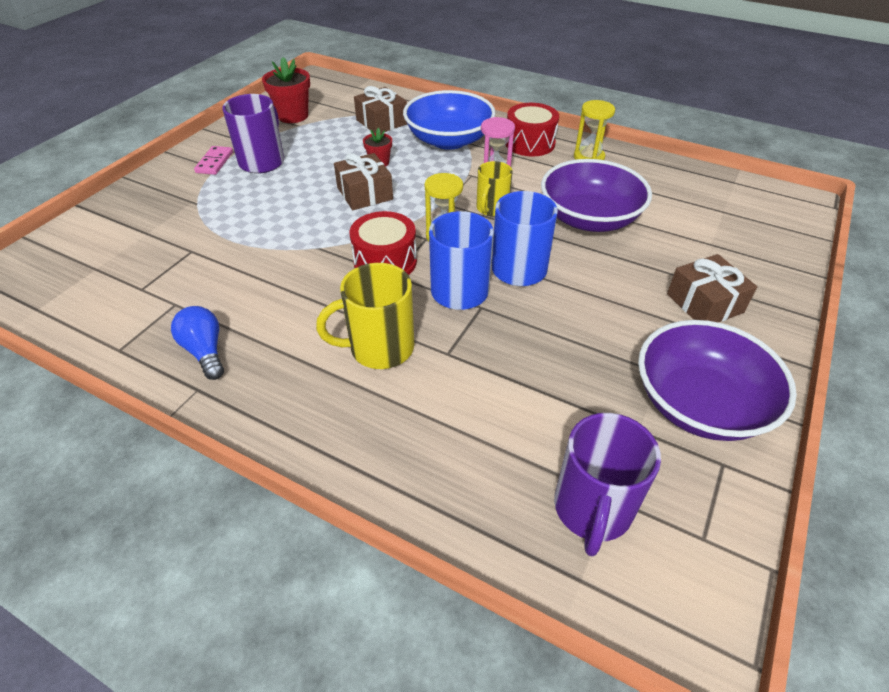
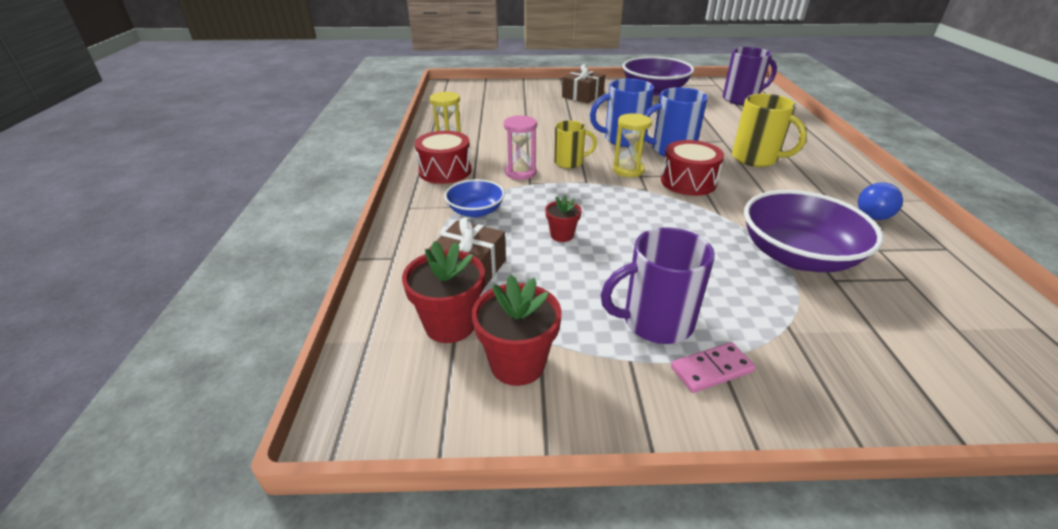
camera: 120 degrees left, 10 degrees down
(342, 107) = (450, 325): none -> red flower pot
(365, 193) = (622, 222): brown gift -> none
(449, 140) = (475, 211): blue bowl -> blue bowl, size x0.55
(589, 218) = (539, 130): purple bowl -> purple bowl (797, 256)

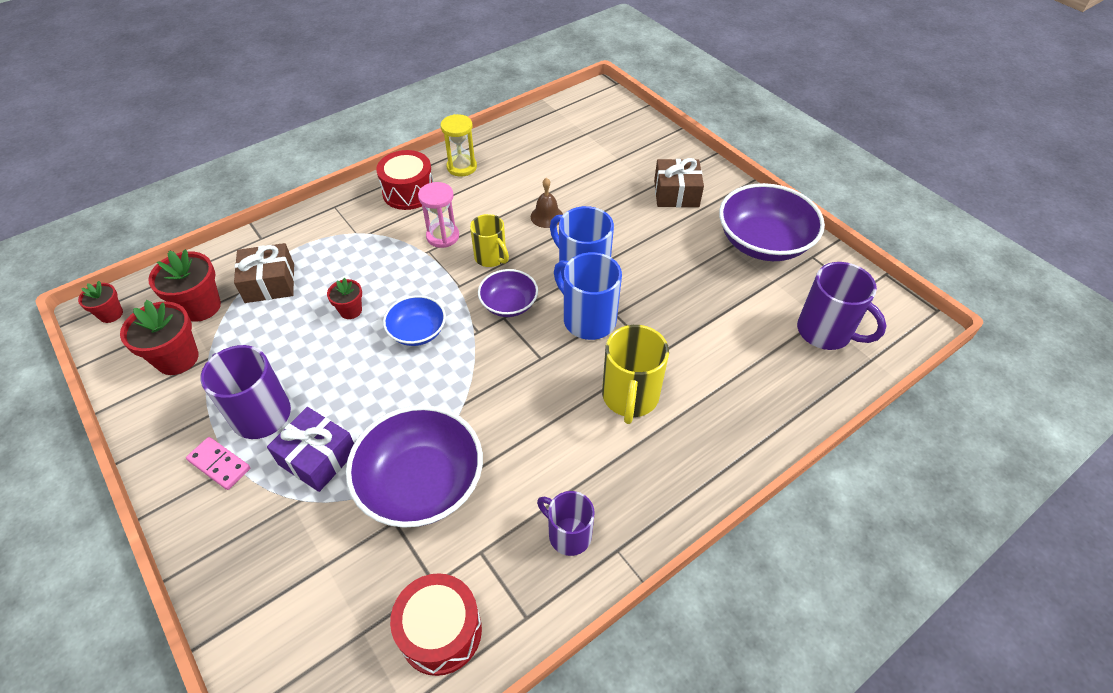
camera: 55 degrees right, 15 degrees up
(370, 408) = (111, 314): none -> red flower pot
(475, 211) = (354, 244): blue bowl -> blue bowl (417, 331)
(551, 133) = (546, 216): none -> brown bell
(628, 170) = (509, 304): yellow hourglass -> purple bowl
(688, 182) = (518, 357): red drum -> red drum (440, 631)
(738, 301) = (318, 457): none -> purple gift
(872, 212) = (568, 534): blue light bulb -> purple mug

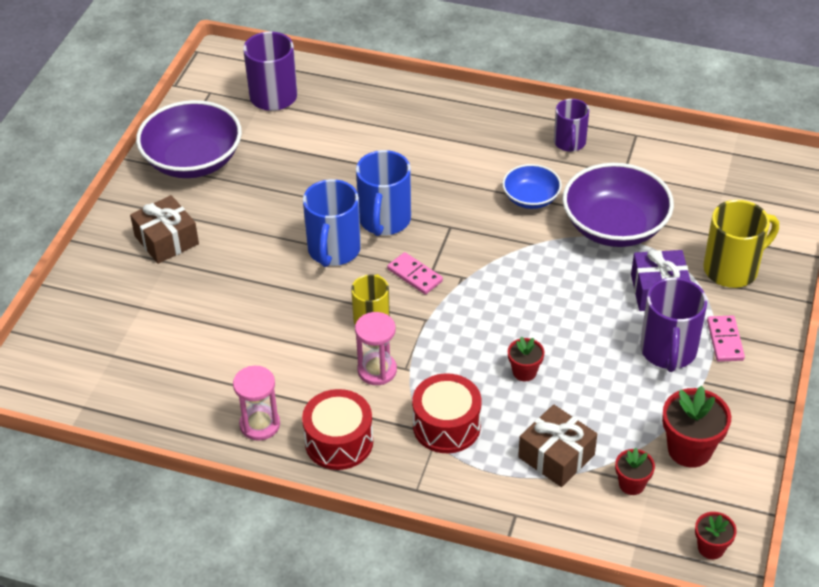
camera: 125 degrees left, 5 degrees down
(201, 307) = (631, 484): red flower pot -> red flower pot, size x0.58
(417, 331) = (500, 313): blue bowl -> blue bowl (531, 198)
(440, 631) = (683, 163): red drum -> red drum (446, 426)
(462, 167) = (260, 424): yellow hourglass -> pink hourglass
(509, 304) = (415, 275): purple bowl -> pink domino
(546, 216) = (280, 312): brown bell -> none
(630, 397) = (437, 164): yellow mug -> yellow mug (732, 269)

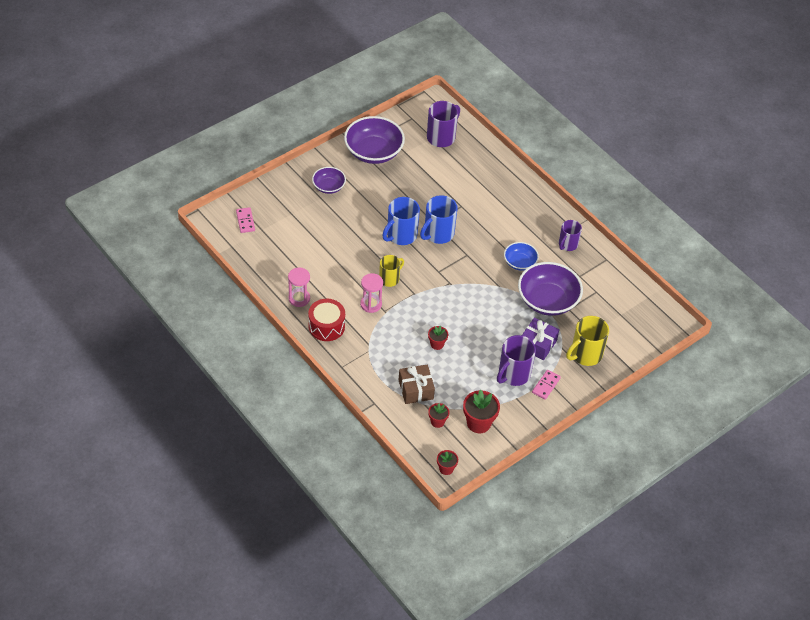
camera: 30 degrees right, 5 degrees up
(166, 240) = (328, 186): brown gift -> purple bowl
(415, 275) = (428, 269): pink domino -> pink domino (245, 221)
(446, 426) = (379, 347): red drum -> none
(732, 269) = (585, 354): yellow mug -> yellow mug turned 135 degrees clockwise

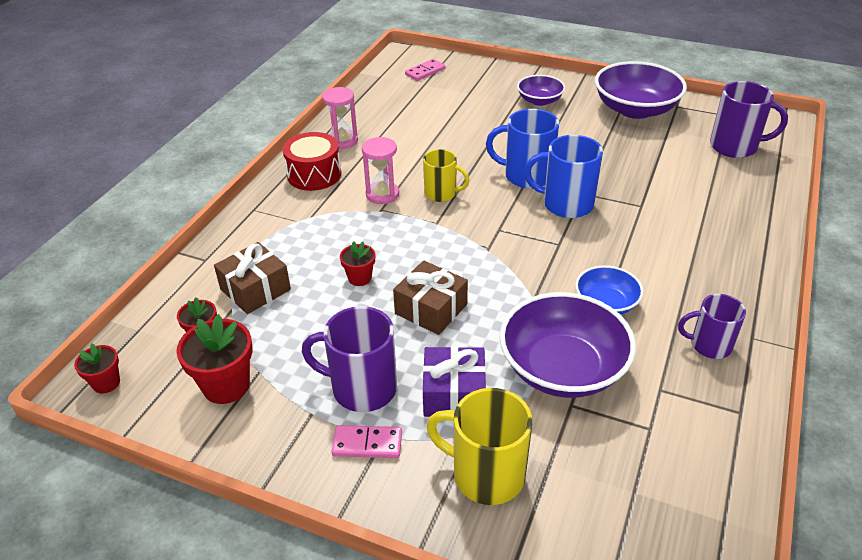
camera: 65 degrees right, 10 degrees down
(479, 327) = (431, 309): none -> brown gift

